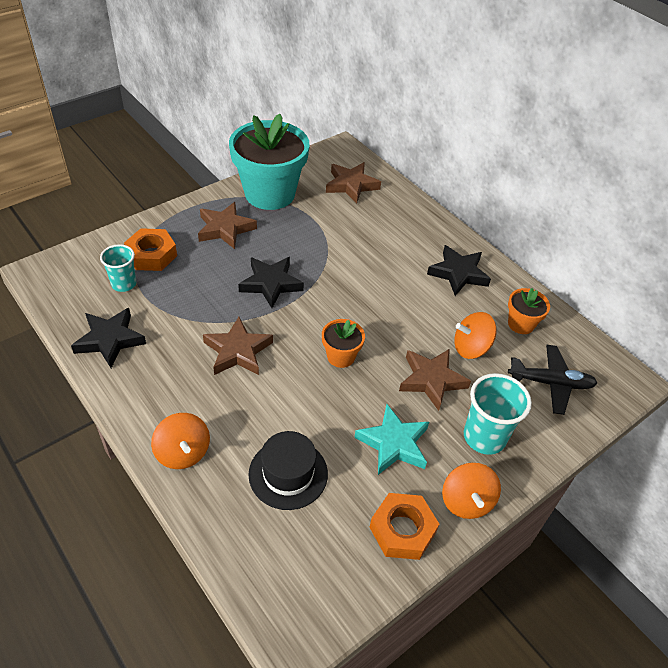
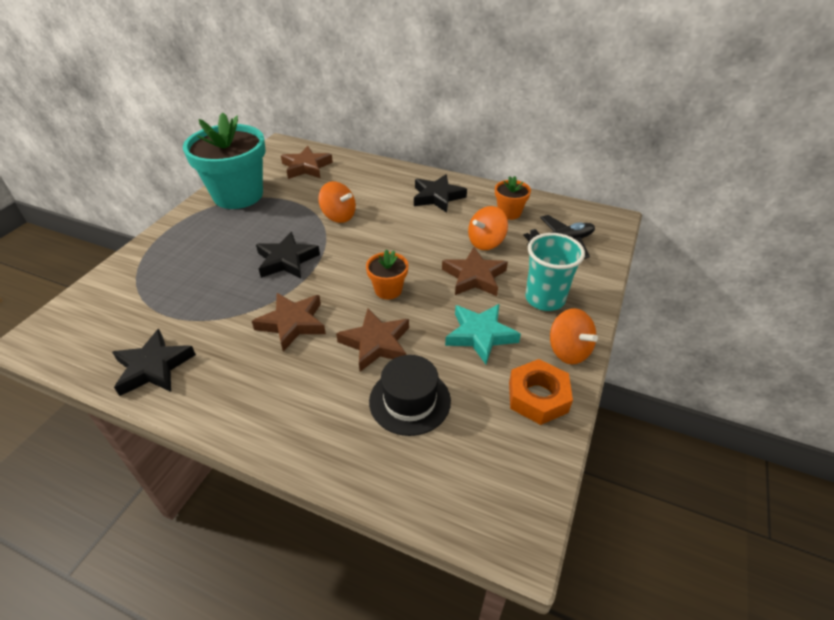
camera: 25 degrees left, 5 degrees down
(124, 284) = (138, 314): turquoise cup -> none
(152, 255) = (153, 280): orange nut -> none
(183, 452) = (297, 431): orange spinning top -> orange spinning top (338, 216)
(225, 229) = (214, 234): brown star -> brown star (376, 343)

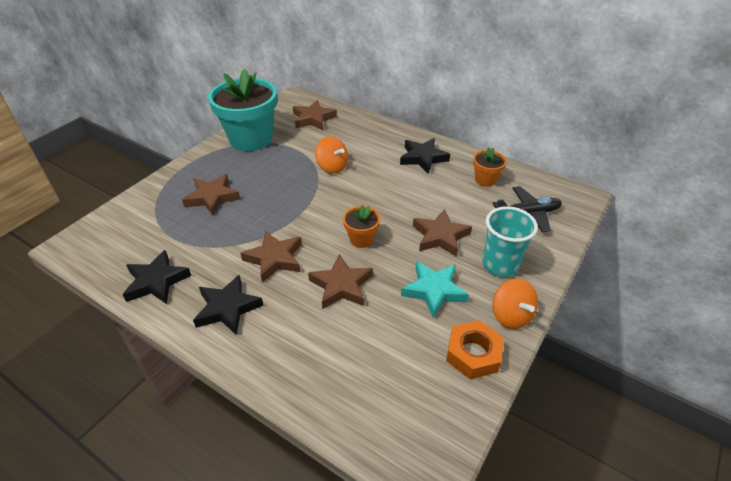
camera: 10 degrees right, 0 degrees up
(204, 264) = (212, 197): none -> brown star
(286, 260) = (280, 202): black star -> black star (227, 308)
(410, 401) = (359, 340): black hat -> none
(486, 242) = (458, 205): orange spinning top -> none

